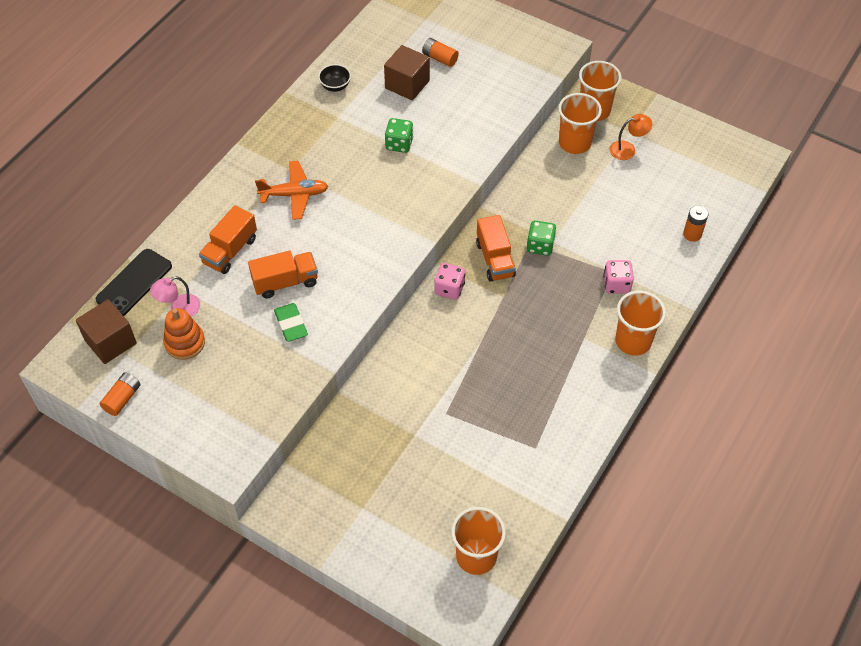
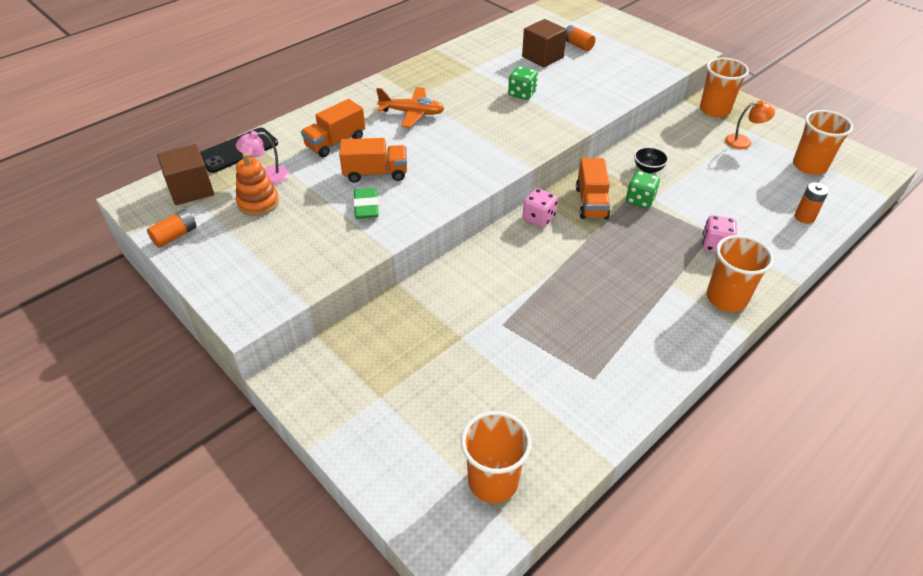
camera: 15 degrees right, 10 degrees down
(335, 86) = (478, 50): black bowl -> black bowl (648, 169)
(574, 143) = (691, 129): orange cup -> orange cup (809, 166)

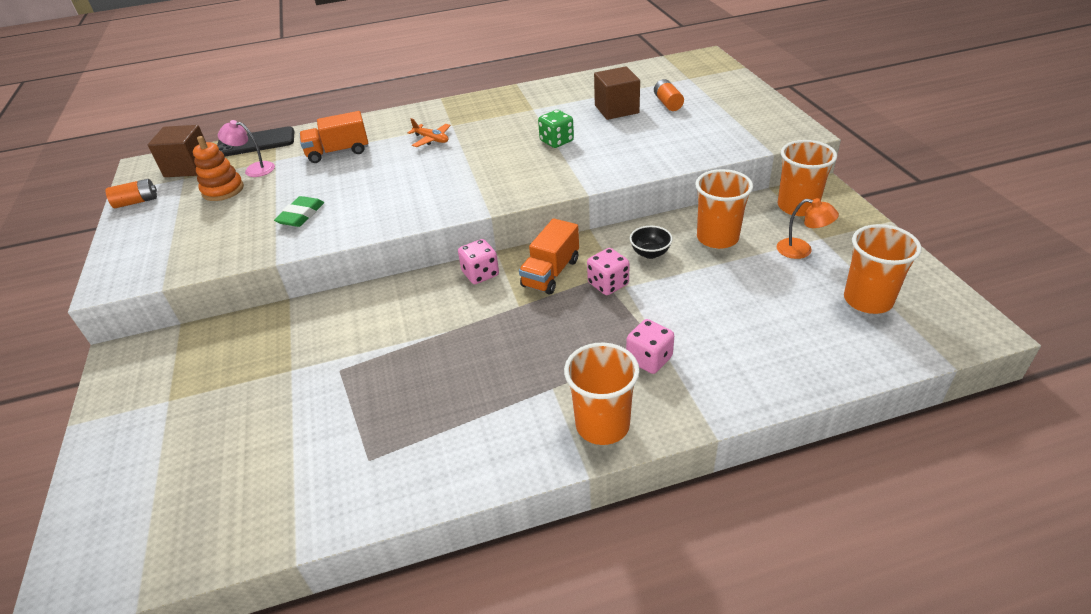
camera: 30 degrees right, 5 degrees down
(375, 173) = (341, 187): orange truck -> none
(412, 113) = (431, 139): orange plane -> orange plane, size x0.66
(493, 481) = (172, 525): orange cup -> orange cup (717, 238)
(640, 200) = (608, 284): green dice -> pink dice
(804, 217) = (800, 360): orange battery -> none

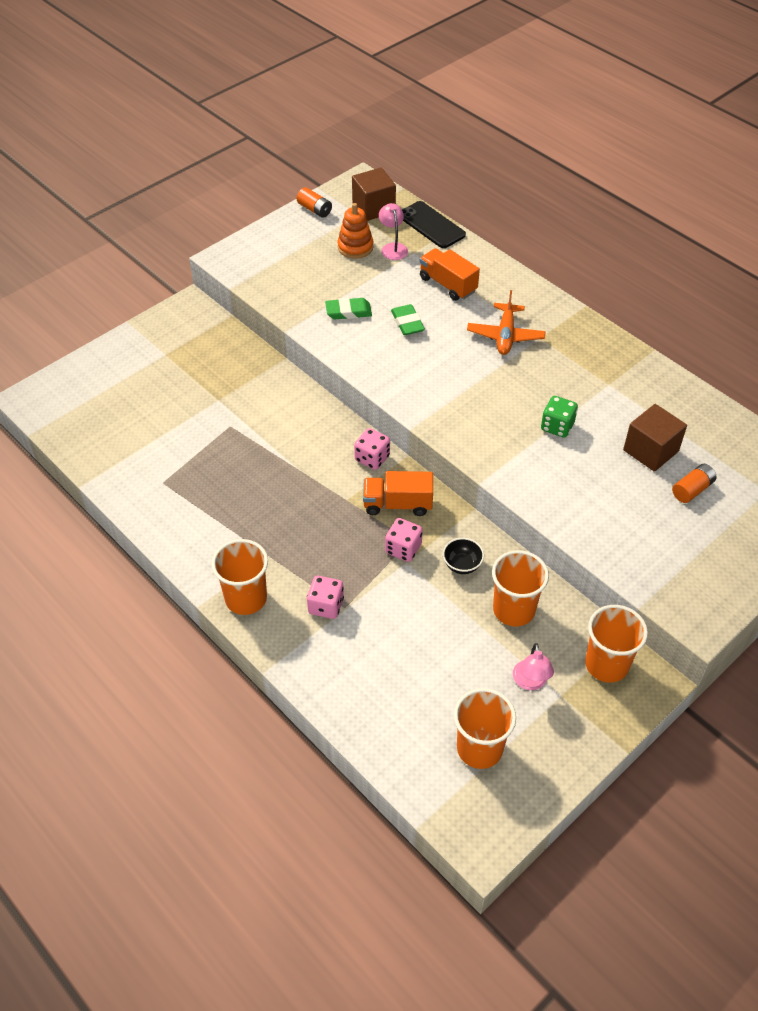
camera: 60 degrees right, 10 degrees up
(357, 185) = (407, 323): none -> green eraser
(431, 139) = (505, 335): orange plane -> orange plane, size x1.52
(801, 250) = (530, 682): orange lamp -> pink lamp

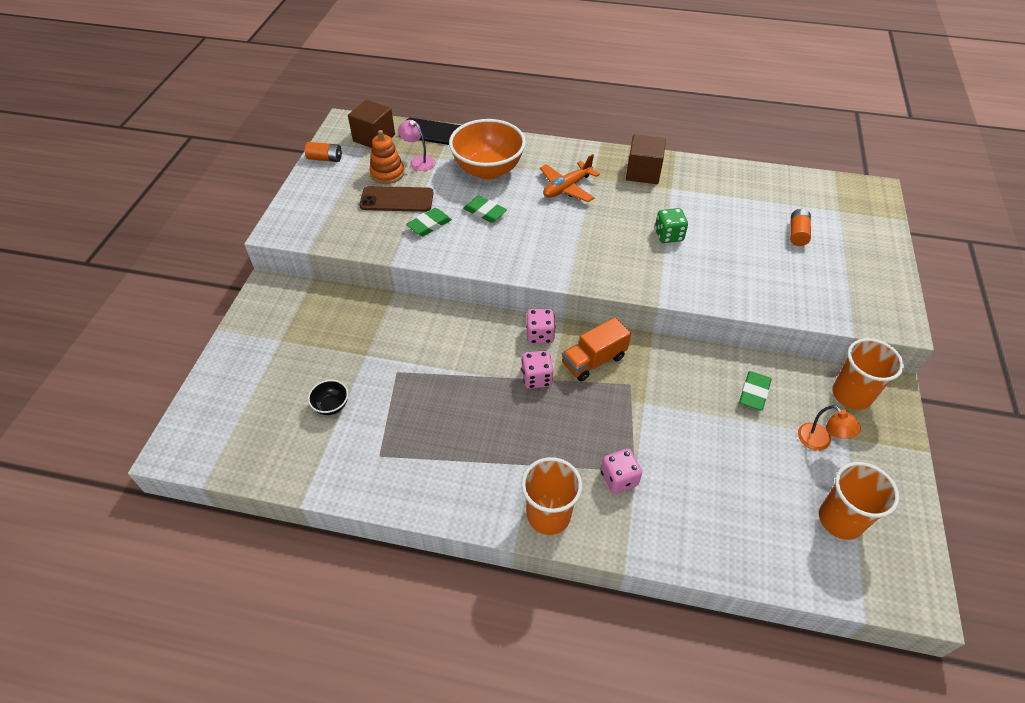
camera: 35 degrees left, 0 degrees up
(342, 275) = (397, 199): none -> brown phone
(403, 549) = (632, 394): pink dice -> pink dice (536, 378)
(448, 284) = (488, 170): orange truck -> orange bowl
(462, 565) = (686, 380): black bowl -> black bowl (331, 406)
(505, 335) = (567, 188): orange plane -> orange plane turned 75 degrees clockwise
(514, 610) = (754, 393): orange cup -> green eraser
(530, 682) = (819, 442): pink lamp -> orange lamp
(650, 451) = (745, 221): brown cube -> brown cube (643, 172)

